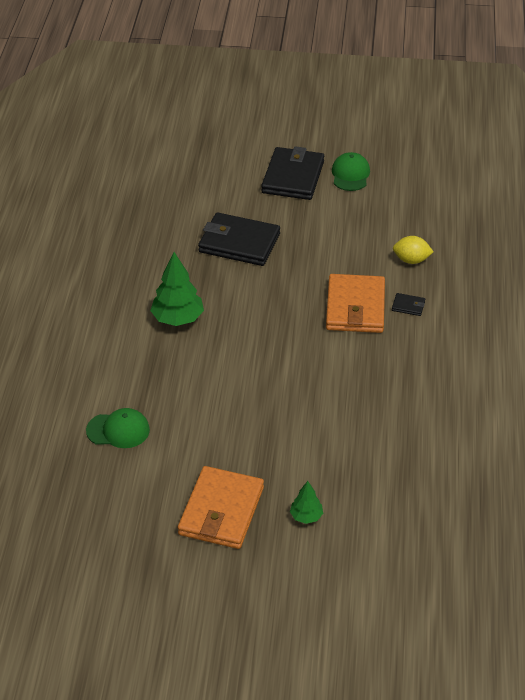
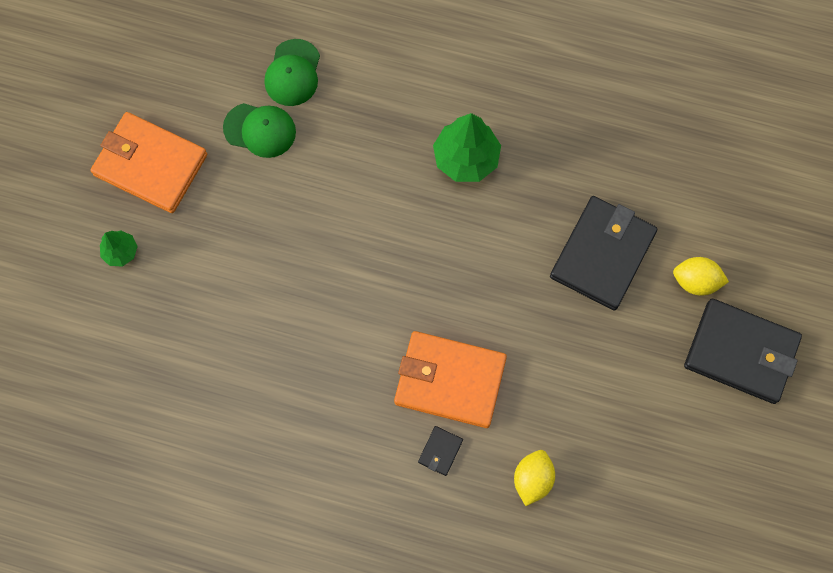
camera: 100 degrees right, 30 degrees up
(248, 199) = (695, 281): none -> yellow lemon
(350, 174) = (738, 437): green cap -> green cap (260, 130)

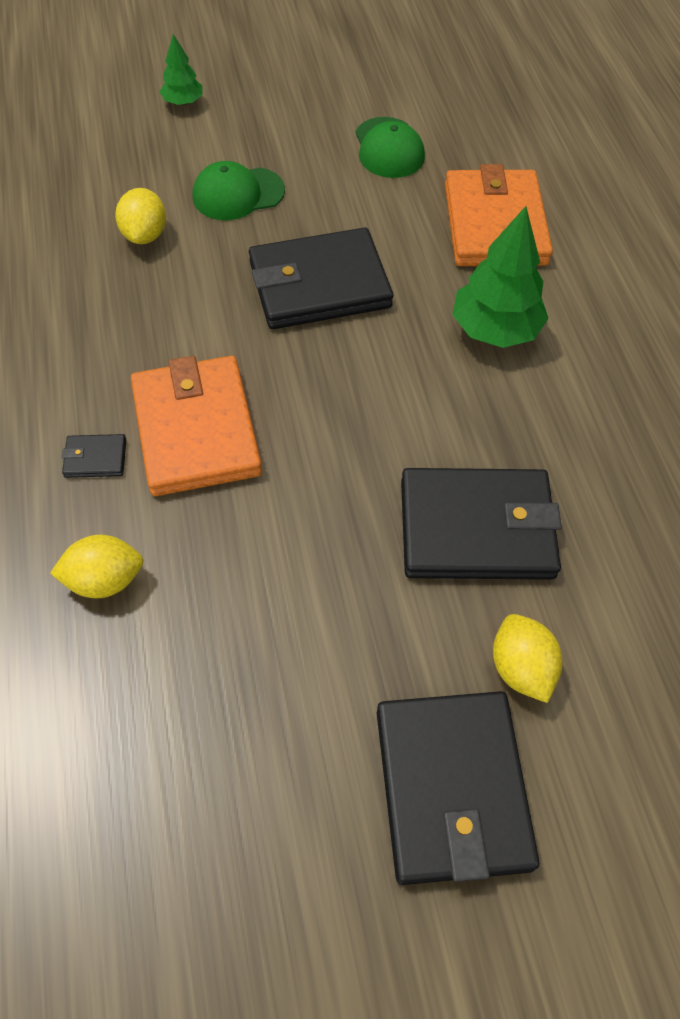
camera: 60 degrees right, 15 degrees down
(150, 165) = (290, 88): orange wallet -> orange wallet (495, 224)
(255, 341) = (145, 235): none -> yellow lemon
(293, 73) = (472, 148): green cap -> green cap (238, 194)
(368, 246) = (319, 285): none -> black wallet

